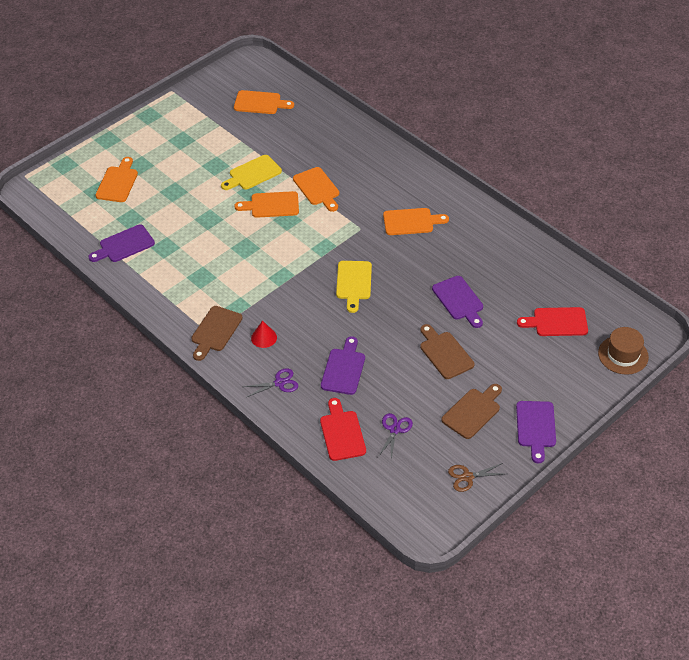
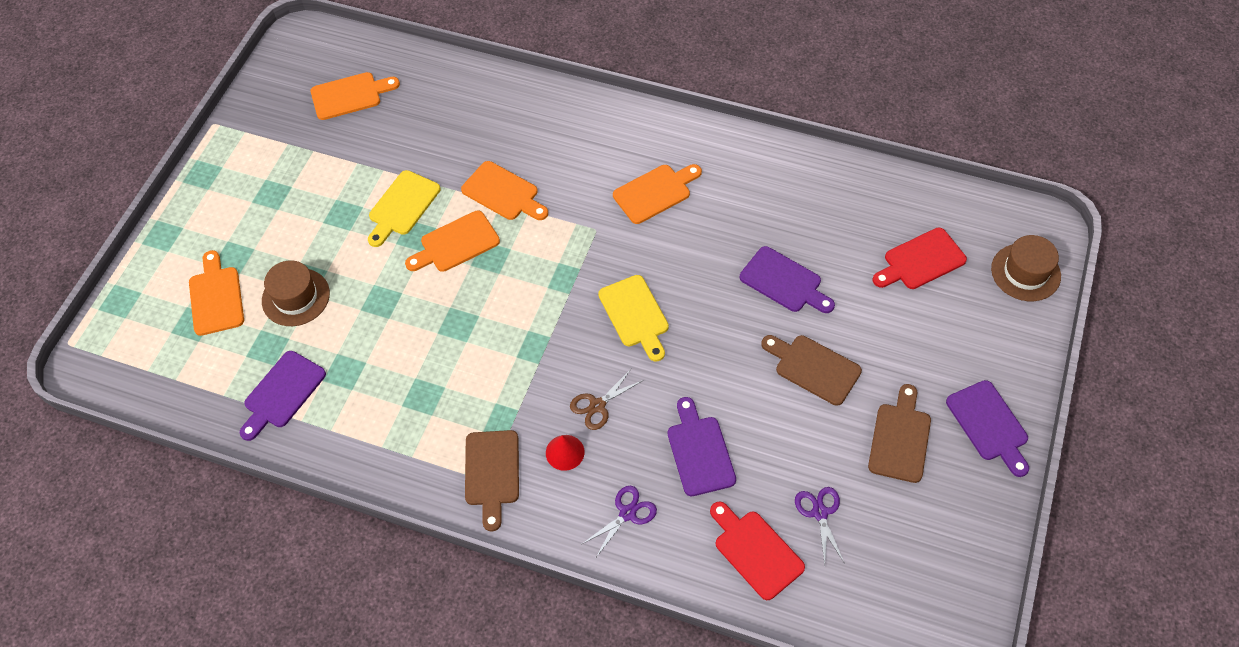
camera: 25 degrees left, 10 degrees up
(162, 199) = (296, 297): none -> brown hat
(467, 477) = (952, 539): brown scissors -> brown scissors (597, 405)

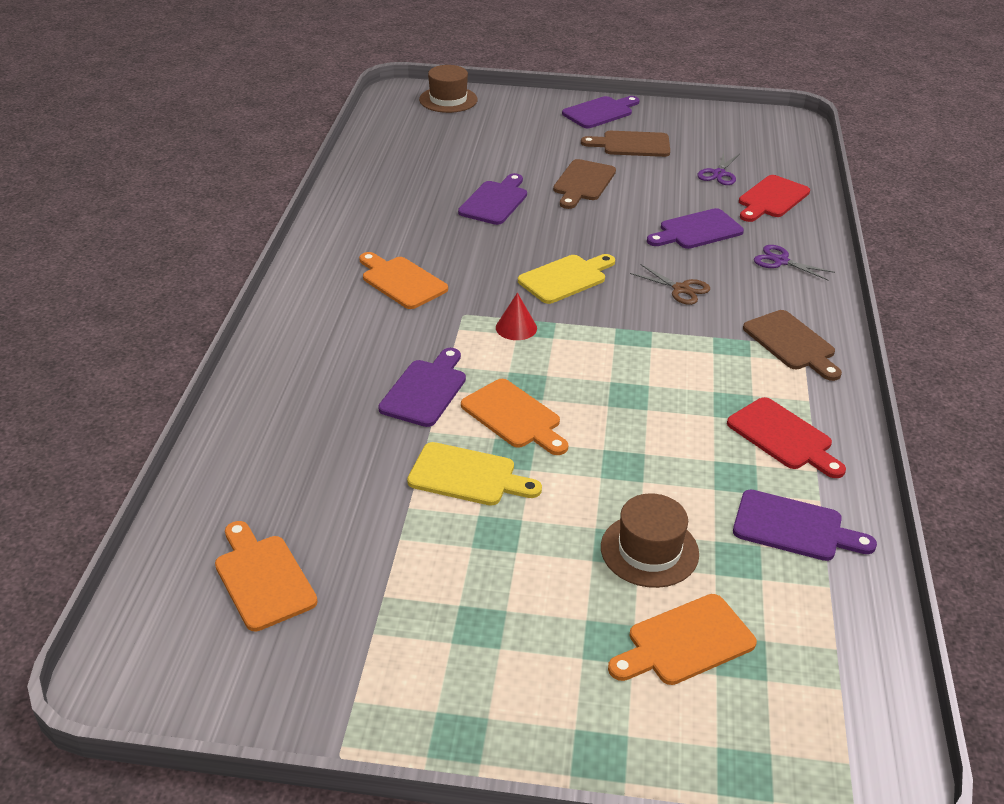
camera: 105 degrees left, 20 degrees down
(492, 473) = (792, 343): brown cutting board -> brown cutting board turned 75 degrees clockwise
(503, 193) = (425, 390): orange cutting board -> purple cutting board
(565, 452) = (742, 302): red cone -> red cone (516, 327)
(820, 513) = (719, 174): purple scissors -> purple scissors turned 45 degrees counterclockwise
(921, 261) = (450, 140): red cutting board -> red cutting board (783, 437)

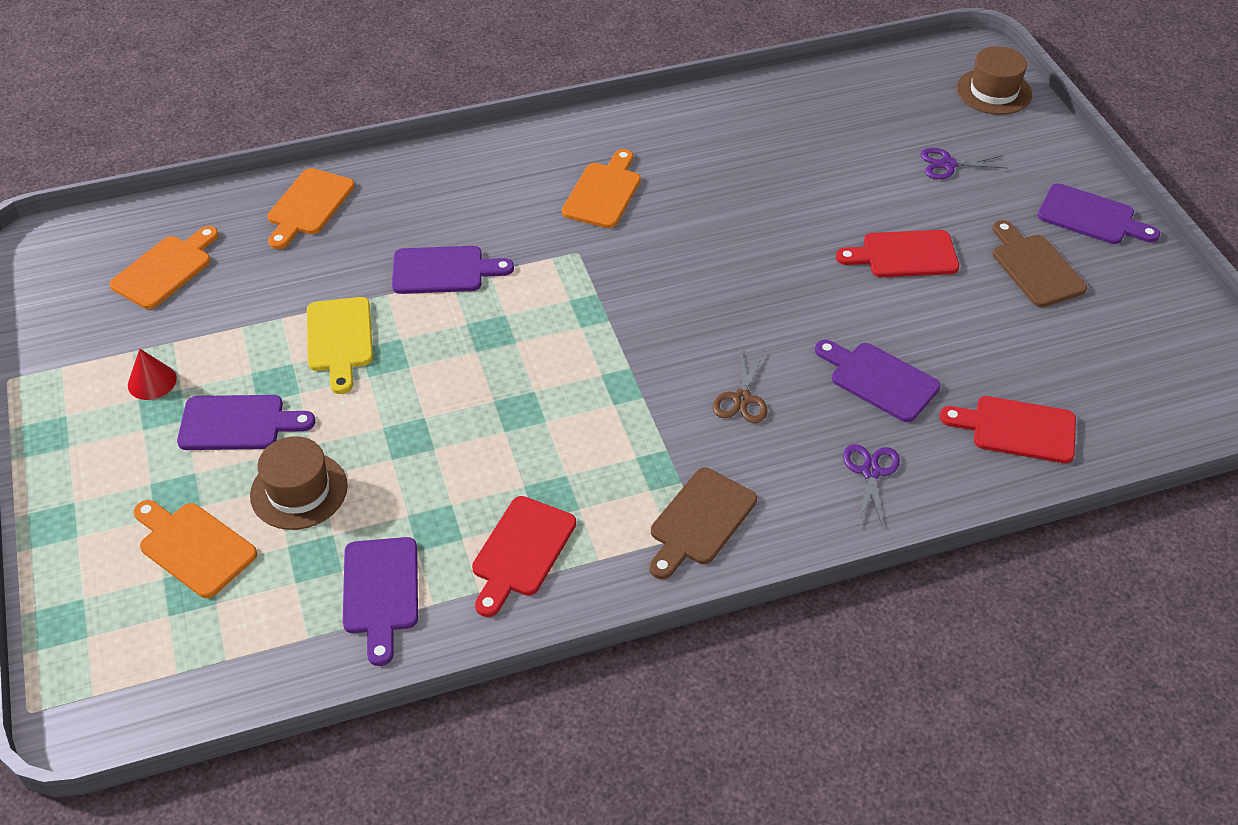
camera: 65 degrees right, 10 degrees up
(495, 201) = (804, 202): purple cutting board -> purple cutting board (238, 423)
(514, 416) = (439, 341): orange cutting board -> orange cutting board (309, 206)
(516, 327) = (580, 296): red cone -> red cone (152, 381)
(565, 278) = (695, 302): yellow cutting board -> none
(583, 183) = (904, 255): brown cutting board -> red cutting board
(719, 174) = (1035, 364): purple scissors -> purple scissors (948, 164)

